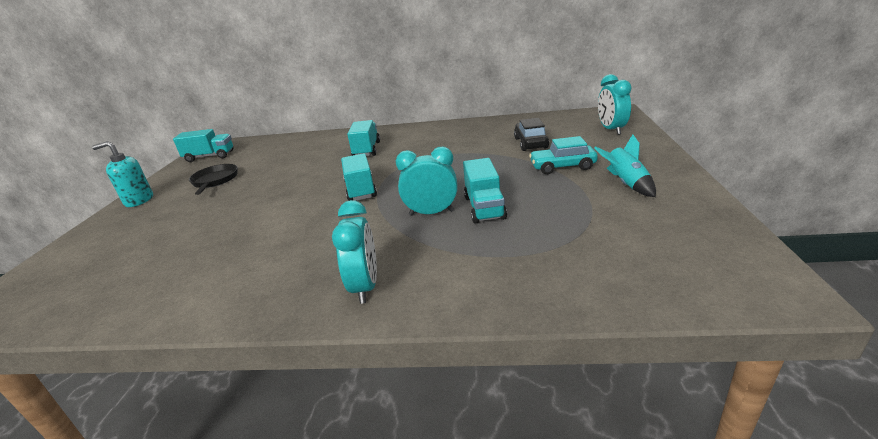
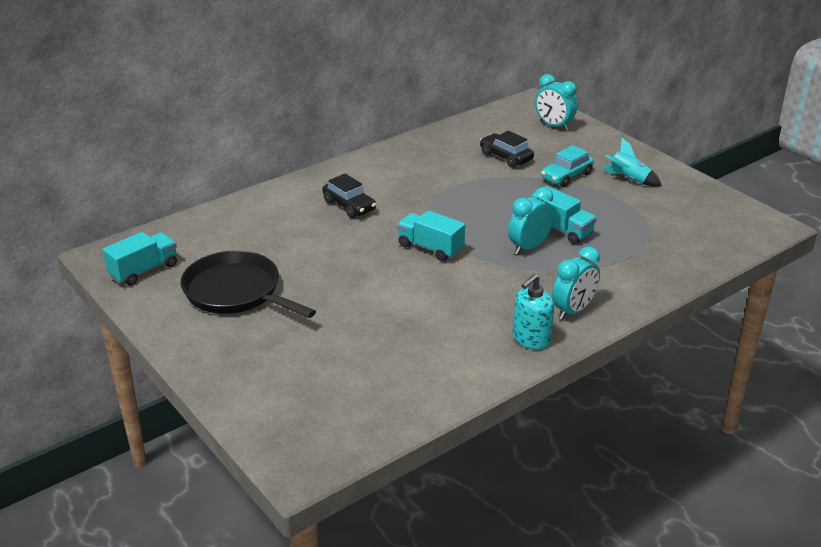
camera: 45 degrees left, 5 degrees up
(139, 200) = (189, 342): turquoise soap dispenser -> turquoise soap dispenser (531, 339)
(215, 180) = (236, 292): black pan -> black pan, size x1.65
(365, 286) = (573, 311): turquoise clock -> turquoise clock turned 90 degrees clockwise
(366, 150) = (349, 206): turquoise truck -> black car

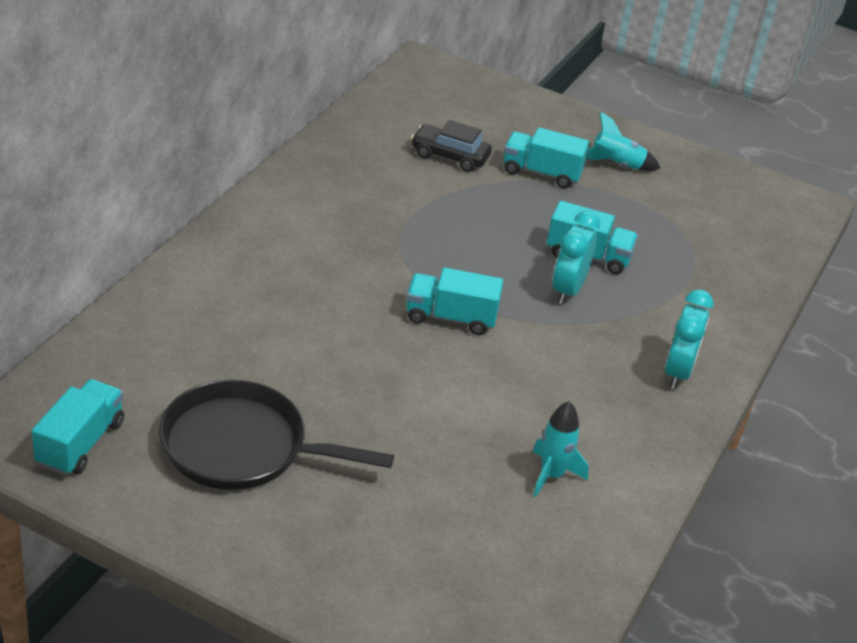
camera: 30 degrees left, 5 degrees up
(349, 206) = (300, 272): black car -> none
(427, 351) = (552, 475): none -> turquoise rocket
(531, 339) = (658, 425): turquoise soap dispenser -> none
(554, 126) = (476, 97): turquoise clock -> none
(566, 176) = (541, 173): turquoise car -> turquoise truck

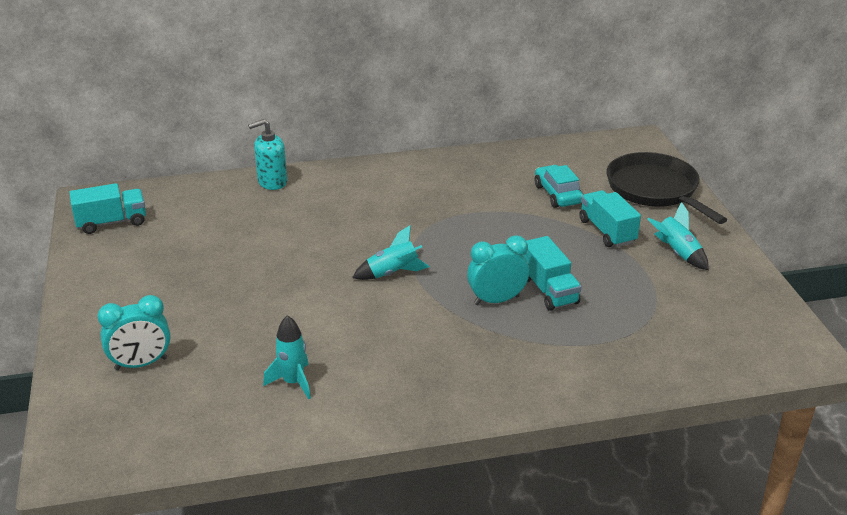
camera: 55 degrees right, 5 degrees down
(171, 290) = (272, 182): none -> turquoise soap dispenser
(241, 446) = (171, 266): black pan -> black pan (655, 189)
(450, 156) = (557, 194): black car -> turquoise car
(450, 317) = (392, 273): turquoise truck -> turquoise rocket
(678, 372) = (483, 385): turquoise clock -> turquoise clock (141, 364)

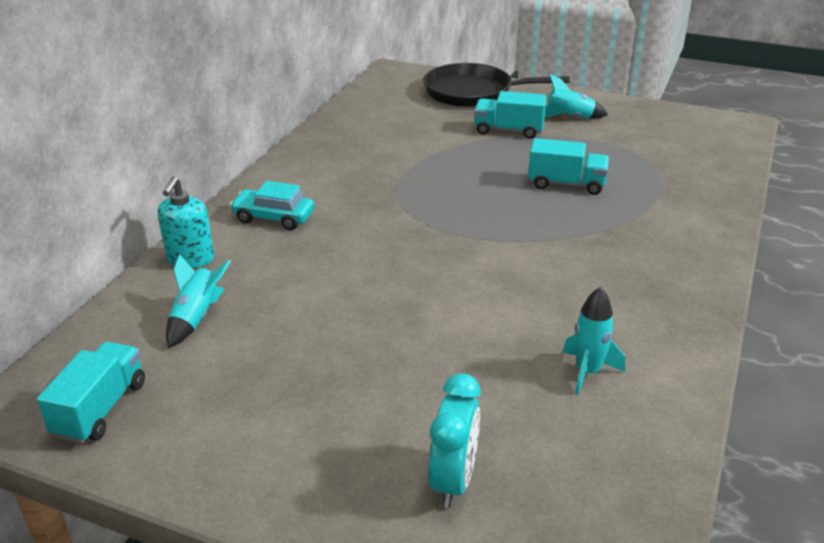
camera: 55 degrees left, 0 degrees up
(392, 273) = (455, 247): turquoise rocket -> turquoise rocket (197, 317)
(496, 300) = (556, 212): turquoise clock -> none
(557, 194) = (428, 129): turquoise car -> turquoise car (274, 218)

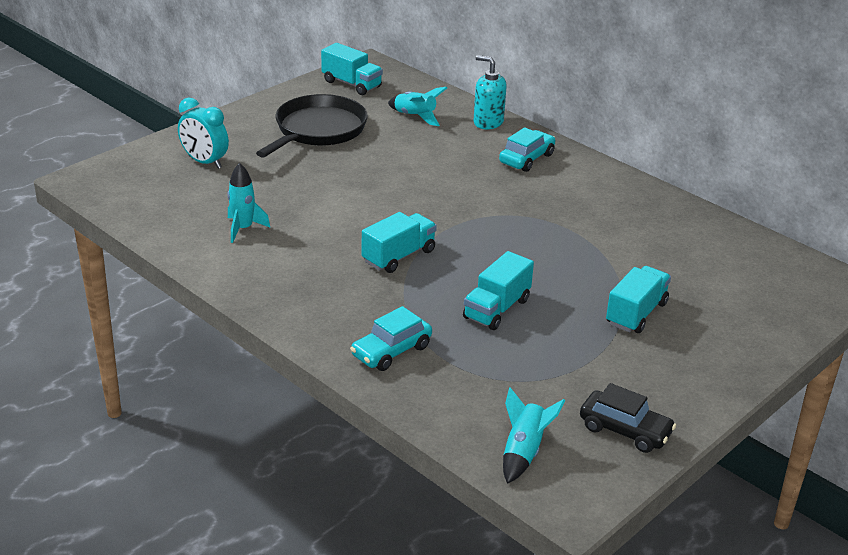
camera: 110 degrees right, 0 degrees up
(473, 92) = (756, 321): black pan -> black pan (318, 130)
(536, 249) = (399, 256): none -> turquoise truck
(570, 117) = (653, 368): turquoise rocket -> turquoise rocket (523, 451)
(650, 118) = (625, 430): none -> black car
(681, 218) = (391, 351): none -> turquoise car

